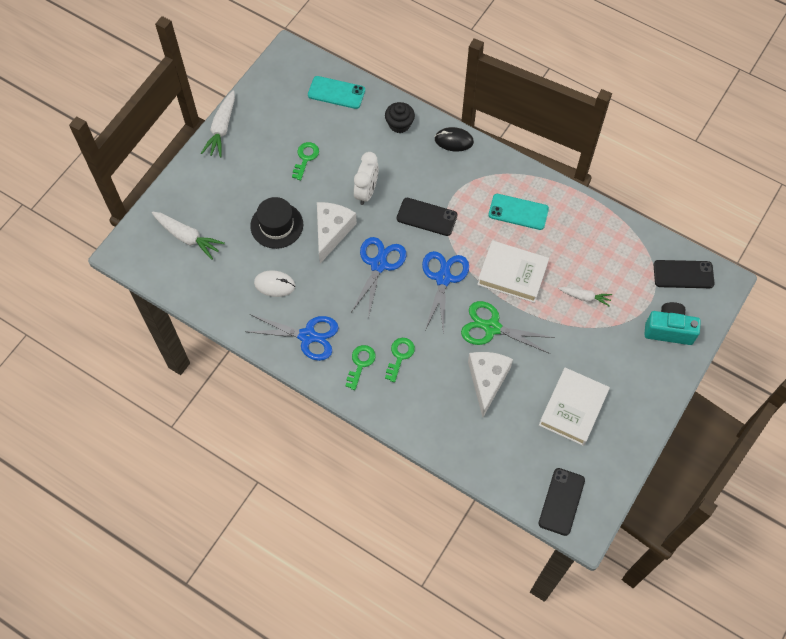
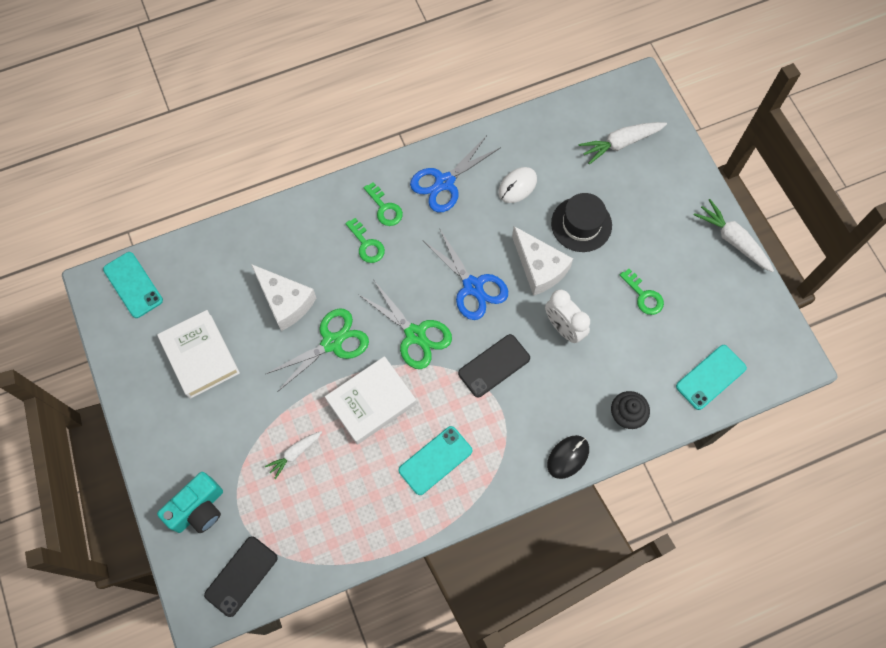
camera: 125 degrees right, 5 degrees up
(443, 278) = (415, 335): blue scissors -> green scissors
(561, 501) = (133, 285): black phone -> turquoise phone

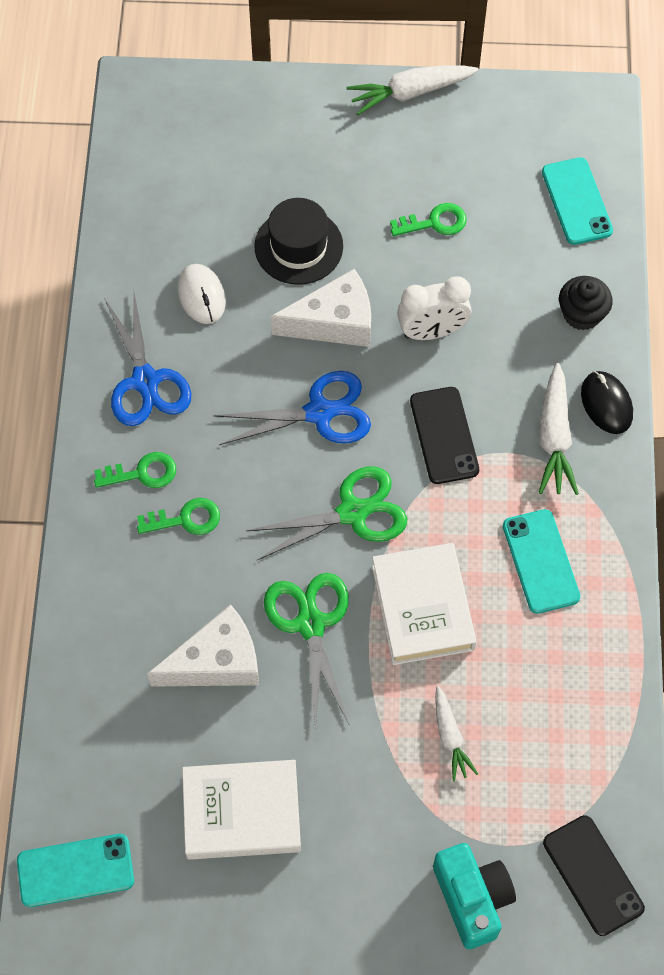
camera: 65 degrees left, 5 degrees down
(620, 143) = (208, 149): white carrot -> white carrot (554, 437)

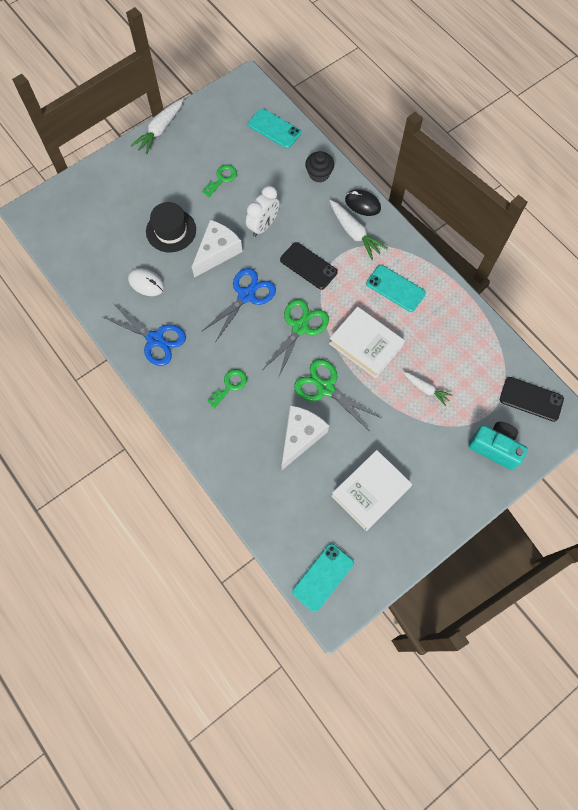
camera: 40 degrees left, 5 degrees up
(142, 473) = (191, 381): green key -> none

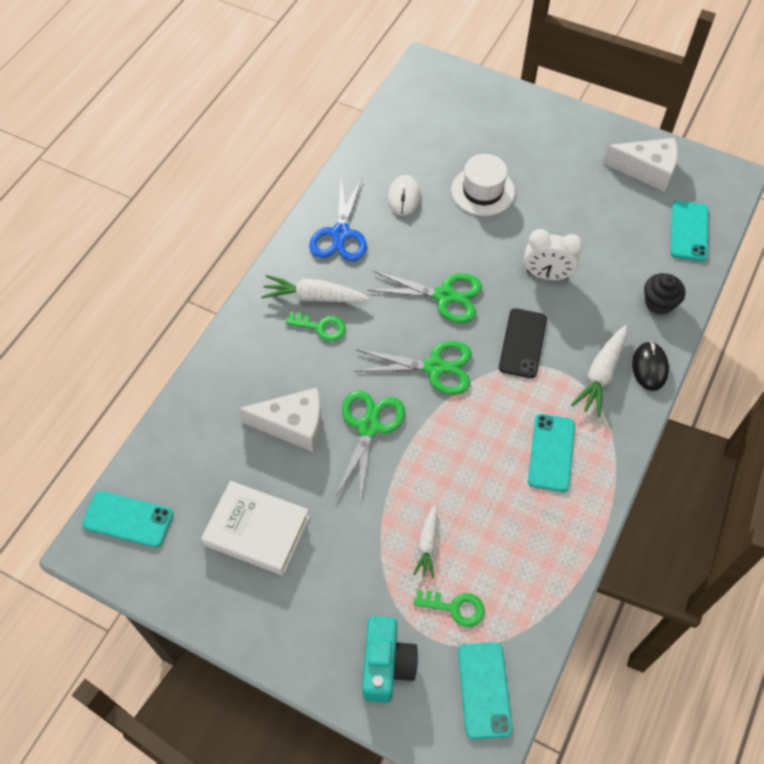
camera: 65 degrees right, 10 degrees down
(160, 130) = (604, 126): white carrot -> white carrot (314, 297)
(171, 230) = (482, 191): black hat -> white hat
(217, 252) = (483, 244): white cheese -> white cheese (646, 170)
(222, 179) = (582, 209): green key -> green key (455, 608)
(246, 295) = (444, 296): blue scissors -> green scissors
(365, 345) = (451, 449): white book -> none
(531, 399) = (484, 690): black phone -> turquoise phone

